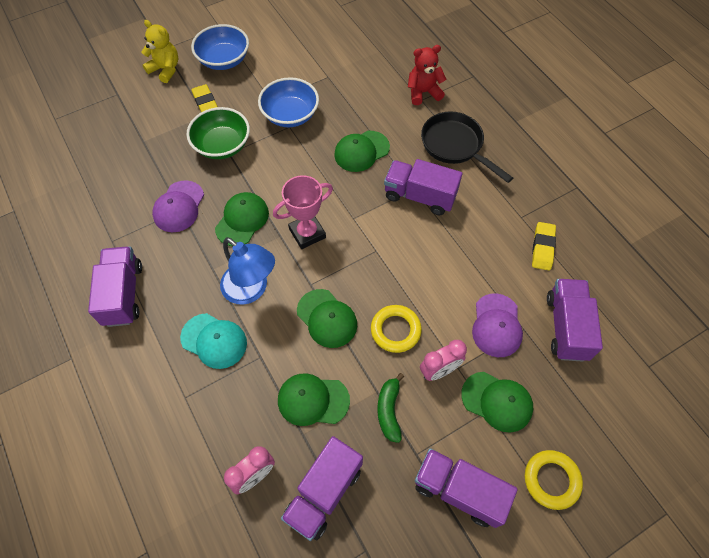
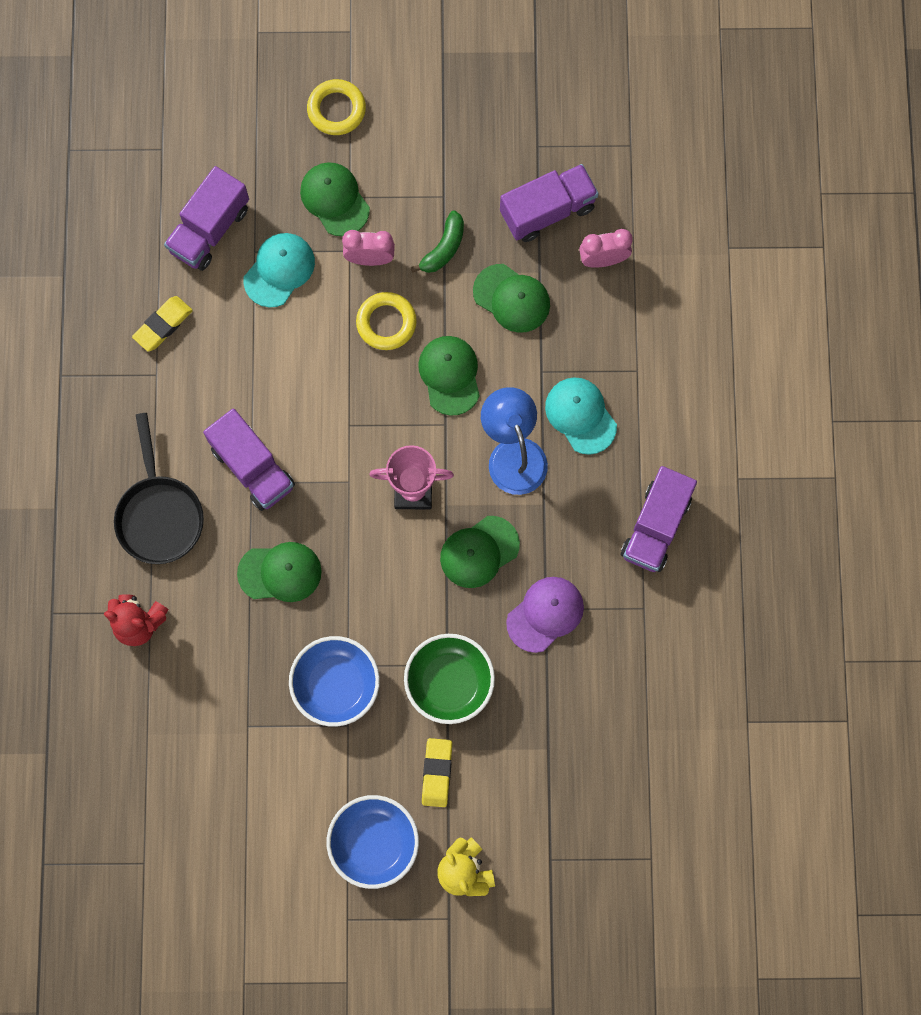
camera: 150 degrees left, 15 degrees up
(459, 490) = (425, 146): purple truck -> none
(496, 325) = (279, 270): purple cap -> turquoise cap

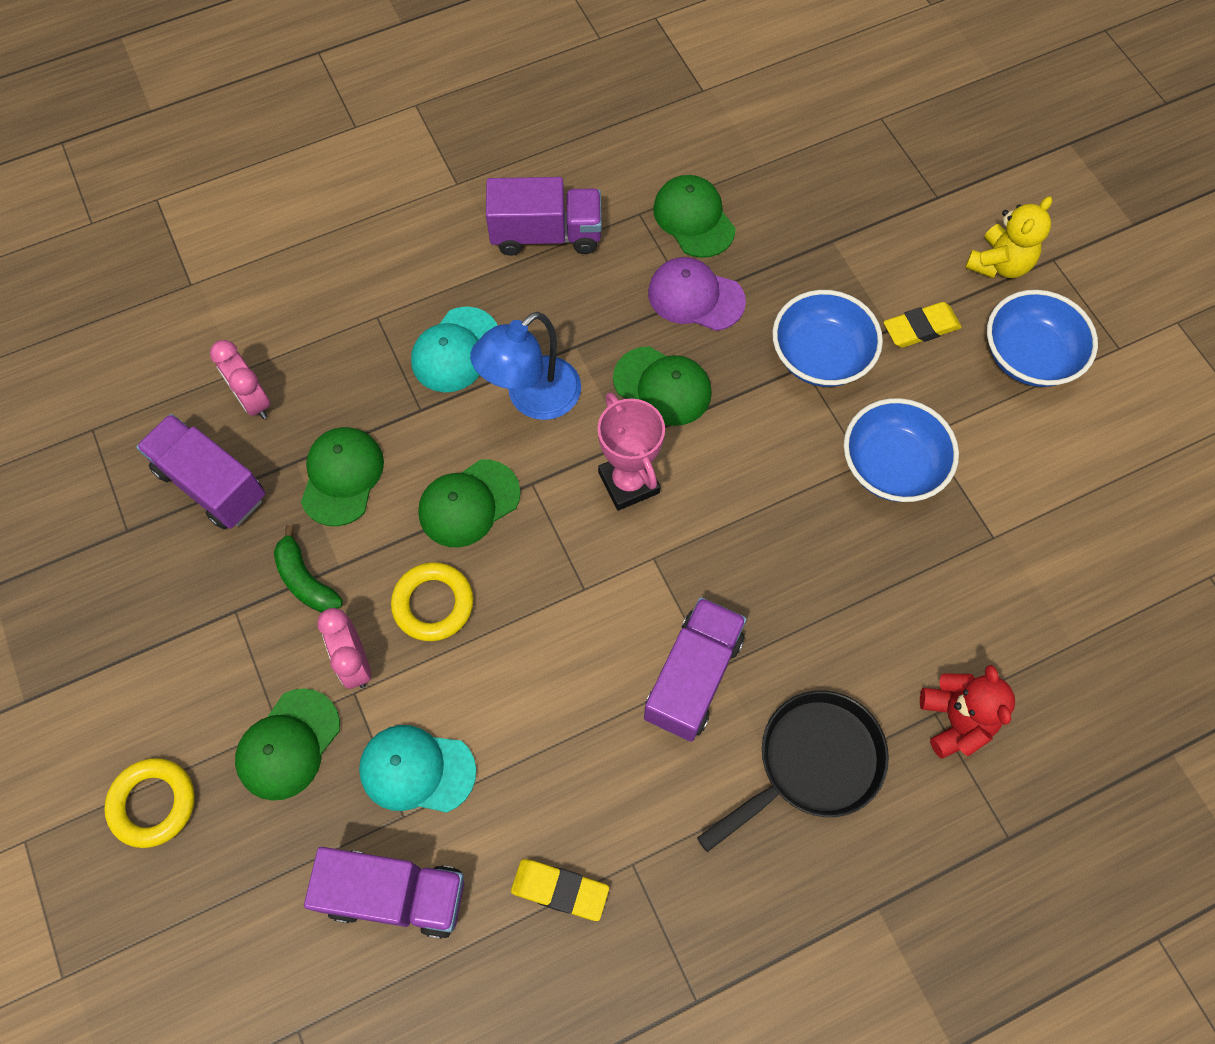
camera: 115 degrees left, 10 degrees down
(280, 572) = (802, 584): green cap -> green cap (694, 218)
(444, 248) = (306, 580): green banana -> green banana turned 135 degrees counterclockwise
(449, 682) = (820, 356): green bowl -> blue bowl

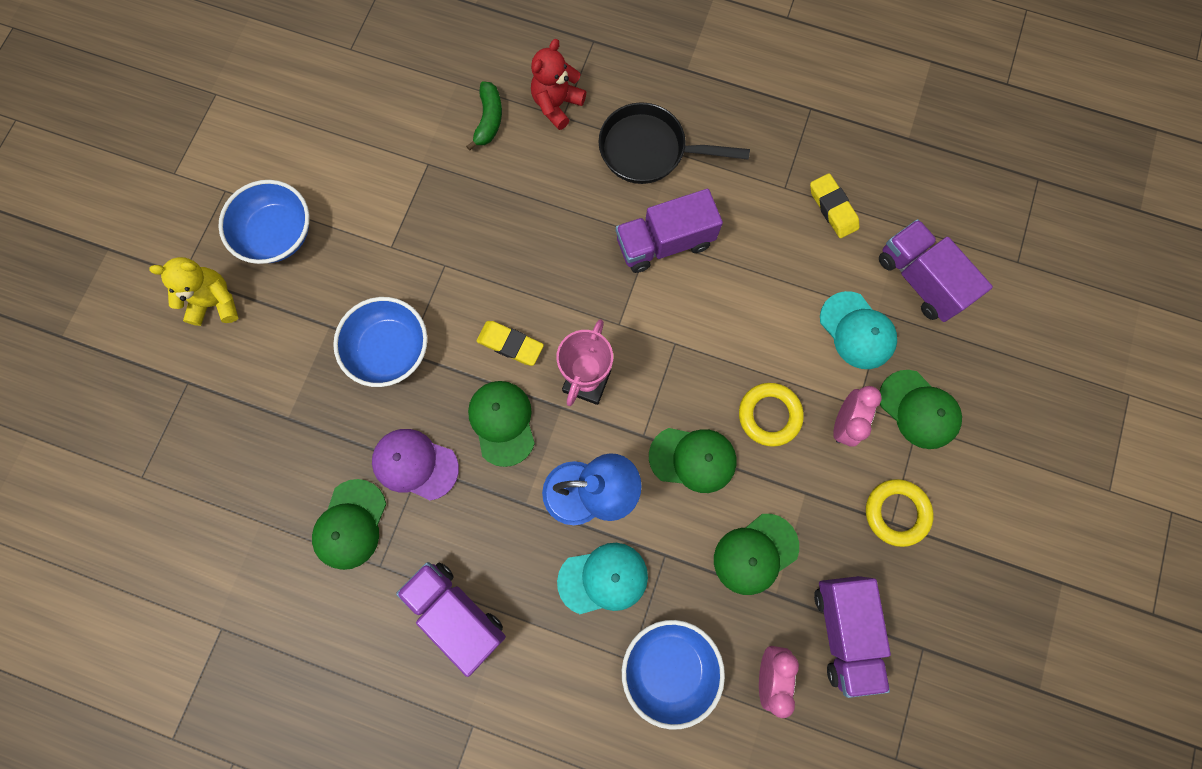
camera: 135 degrees left, 10 degrees up
(153, 803) = (1020, 445): yellow ring -> yellow ring (896, 512)
(288, 744) = (919, 409): green cap -> green cap turned 60 degrees clockwise
(306, 580) = (833, 502): green banana -> green banana (489, 120)
(695, 297) = (415, 464): purple cap -> purple cap turned 135 degrees clockwise
(891, 466) = (431, 249): blue bowl -> blue bowl (669, 667)
(920, 328) = (312, 309): yellow eraser -> yellow eraser (510, 344)

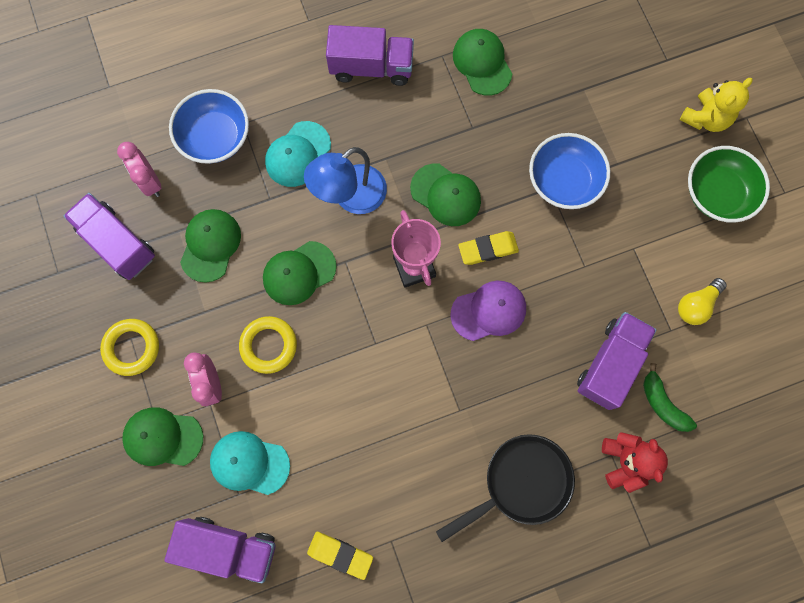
camera: 140 degrees right, 0 degrees up
(277, 234) = (717, 193): blue bowl -> green bowl
(389, 166) = (696, 305): none -> yellow light bulb
(415, 464) = (477, 126): purple cap -> purple cap (489, 311)
(664, 243) = (445, 414): purple truck -> purple truck (610, 364)

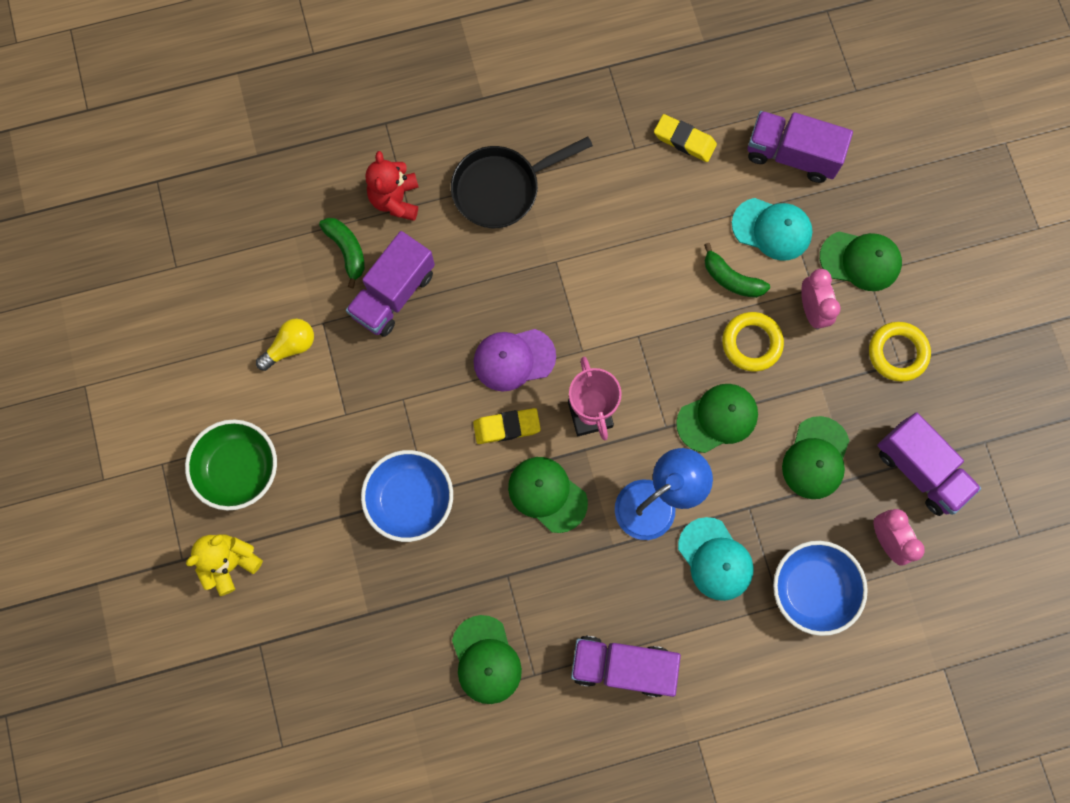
camera: 175 degrees left, 0 degrees up
(289, 407) = (731, 279): none -> green banana
(298, 154) = (715, 559): turquoise cap -> turquoise cap turned 105 degrees clockwise

